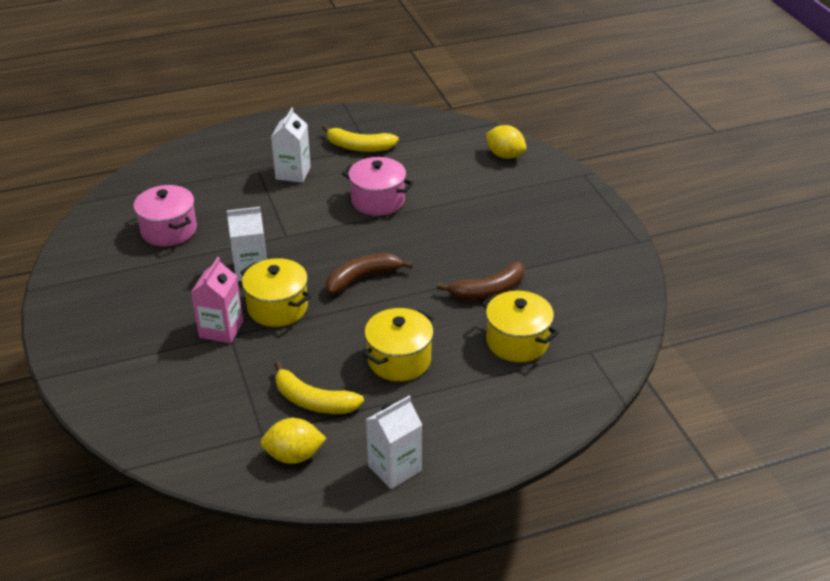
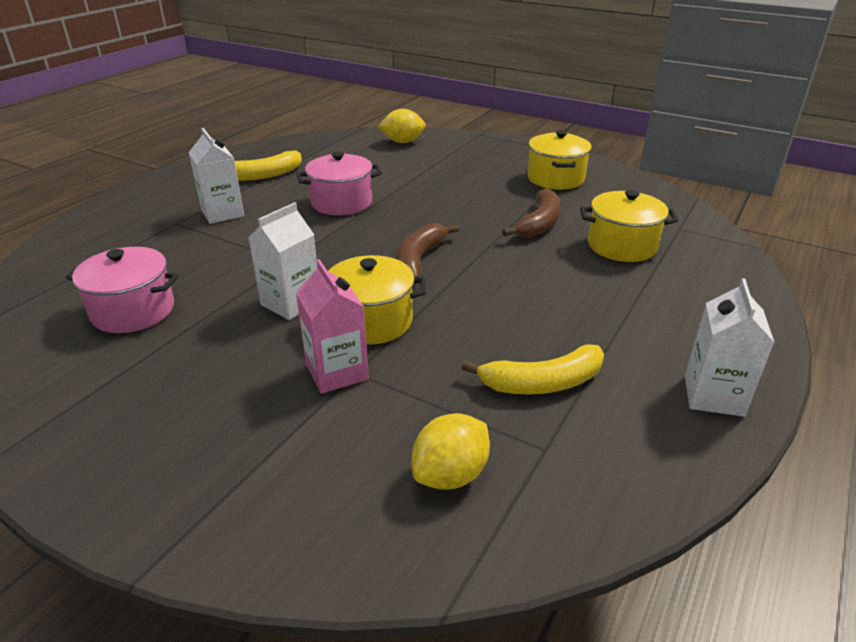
camera: 40 degrees left, 5 degrees down
(294, 455) = (611, 447): yellow lemon -> yellow lemon (450, 475)
(399, 360) = (558, 305): yellow pot -> yellow pot (555, 179)

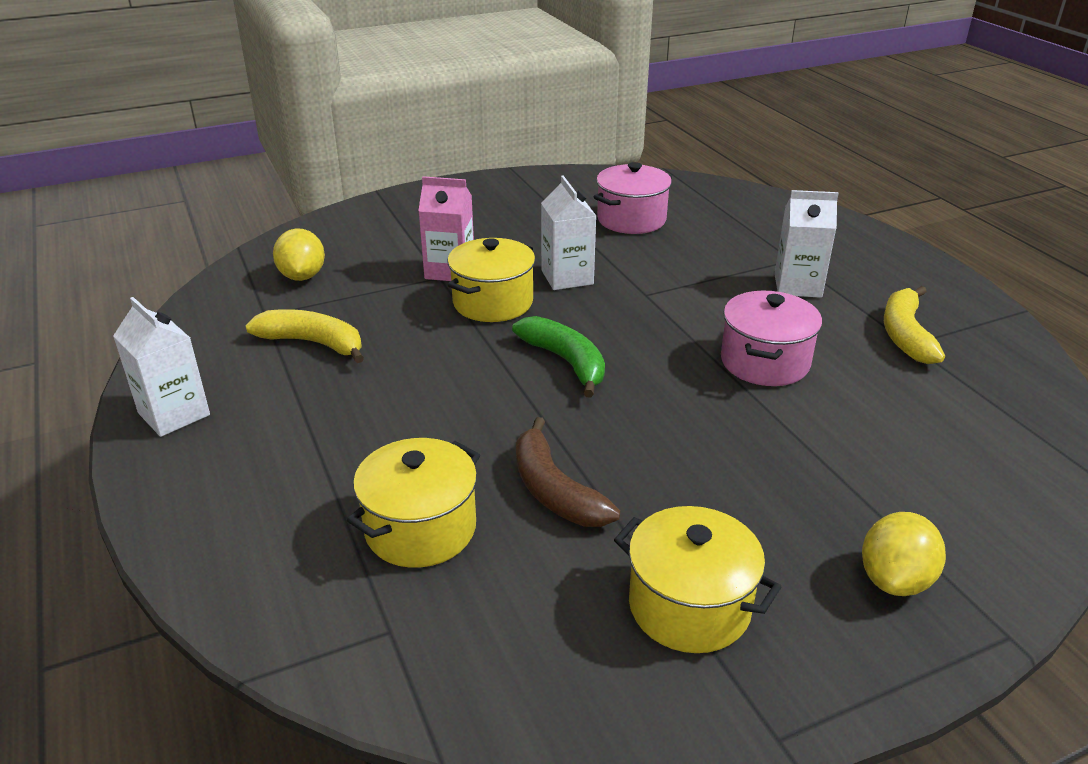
camera: 125 degrees right, 0 degrees up
(402, 142) = (998, 504): yellow lemon -> yellow lemon (895, 580)
(419, 260) = (566, 362): brown banana -> green banana
(542, 383) = (313, 343): yellow banana -> yellow banana turned 90 degrees clockwise

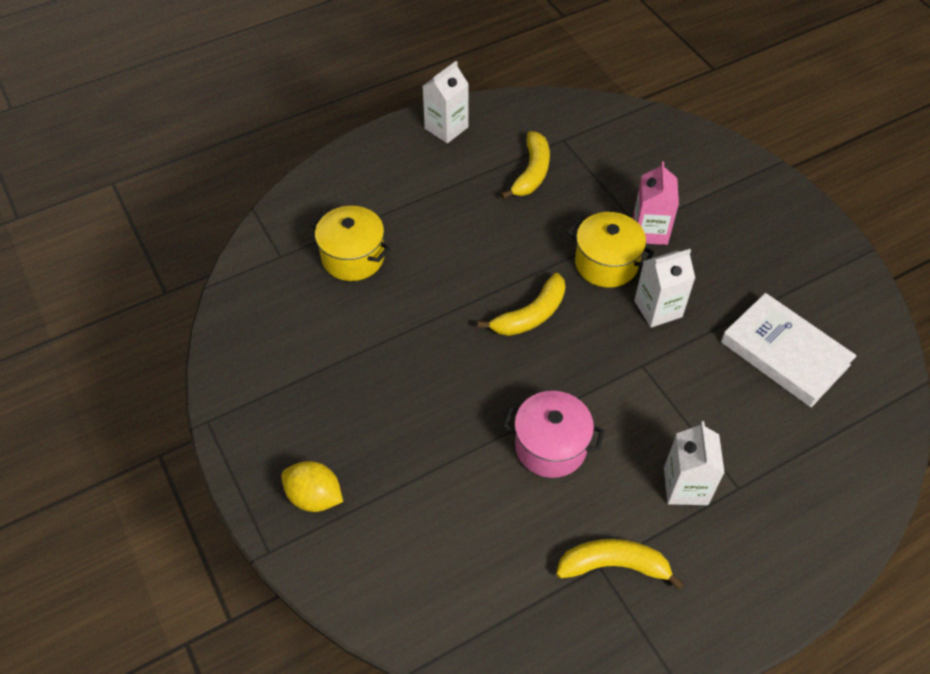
camera: 85 degrees right, 20 degrees up
(302, 276) = (619, 147): yellow lemon -> none
(554, 490) = (388, 317): brown banana -> none
(566, 362) = (531, 315): green banana -> yellow banana
(631, 219) = (784, 353): pink pot -> white book
(689, 606) = (294, 385): yellow pot -> none

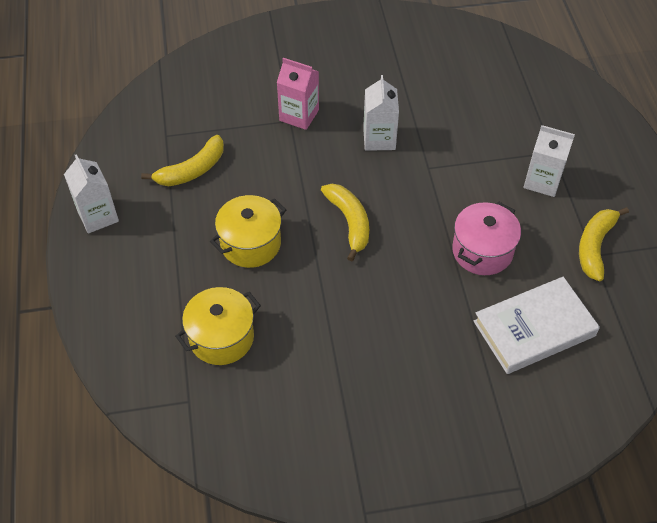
camera: 70 degrees left, 0 degrees up
(314, 497) = (477, 437): yellow lemon -> none
(531, 172) = (192, 170): yellow banana -> yellow banana turned 105 degrees clockwise
(606, 263) = (319, 154): yellow pot -> yellow pot (250, 244)
(784, 353) = (450, 83): white book -> white book (534, 328)

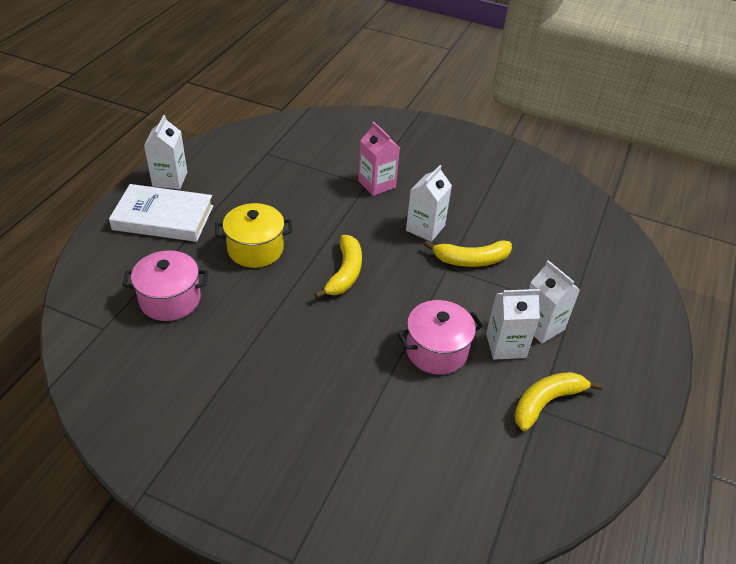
camera: 30 degrees right, 10 degrees down
(192, 170) = (262, 182): yellow banana -> yellow banana (471, 260)
(221, 337) = (170, 299): yellow pot -> pink pot
(529, 215) = (505, 345): none -> white carton
(534, 328) = (427, 436): white book -> white book (163, 217)

